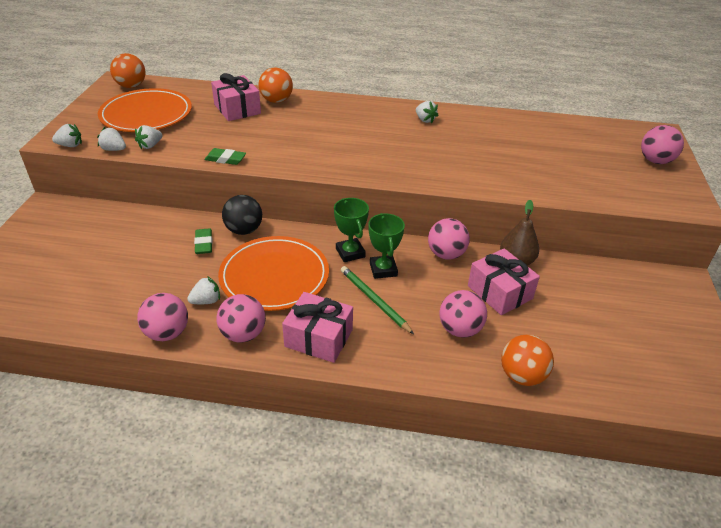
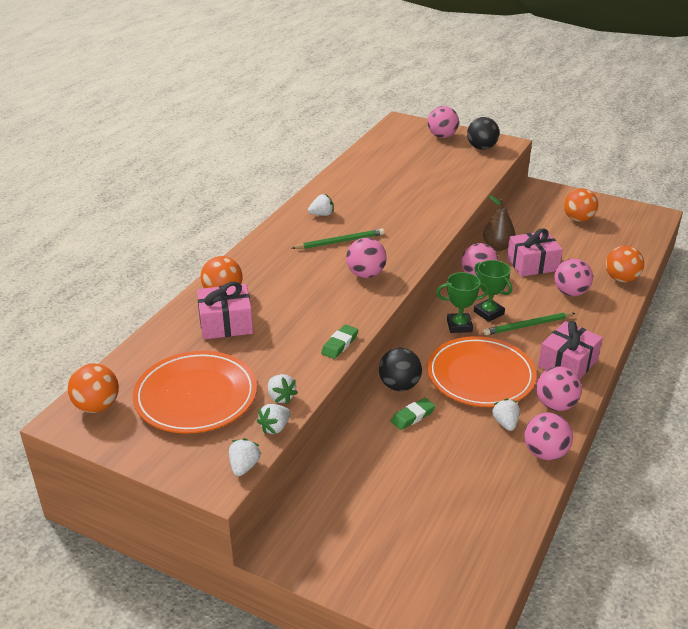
camera: 70 degrees left, 5 degrees down
(203, 244) = (413, 416): green eraser -> green eraser turned 45 degrees counterclockwise
(338, 155) = (366, 274): none -> pink ball
(383, 269) = (488, 313): green trophy -> green trophy turned 45 degrees clockwise
(384, 135) = (340, 242): none -> green pencil
(639, 323) = (578, 219): none -> orange ball
(659, 190) = (481, 148): none -> black ball

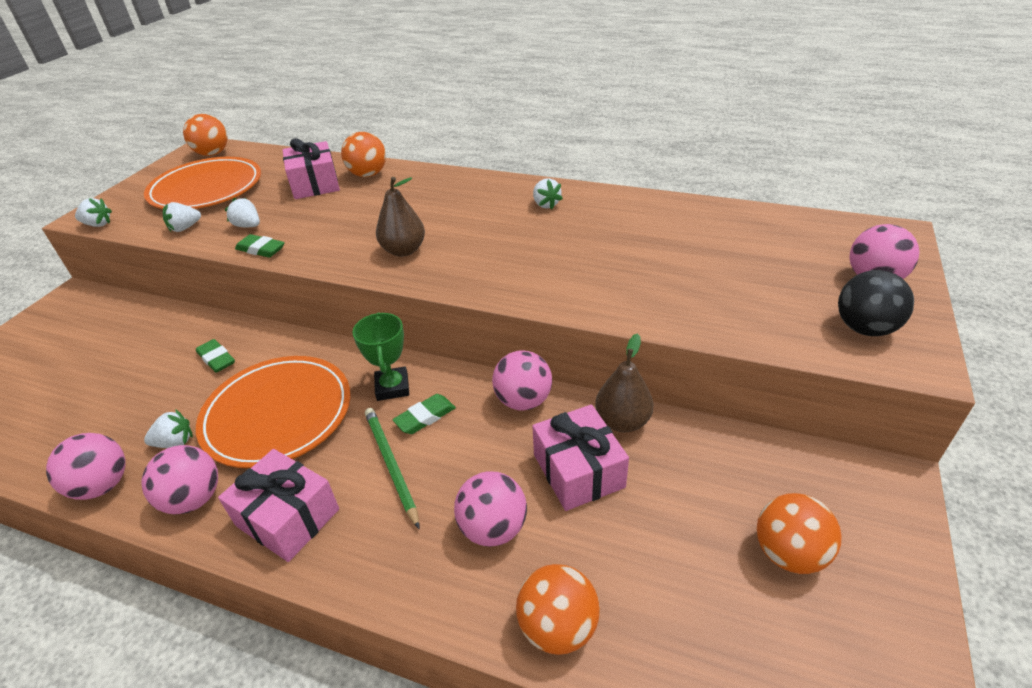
camera: 85 degrees right, 5 degrees up
(275, 427) = (141, 231): white strawberry -> white strawberry (248, 226)
(340, 242) = (480, 224): green pencil -> none
(366, 274) = (403, 250): pink ball -> brown pear
(399, 385) = (274, 343): black ball -> none
(488, 313) = (425, 417): green trophy -> green eraser

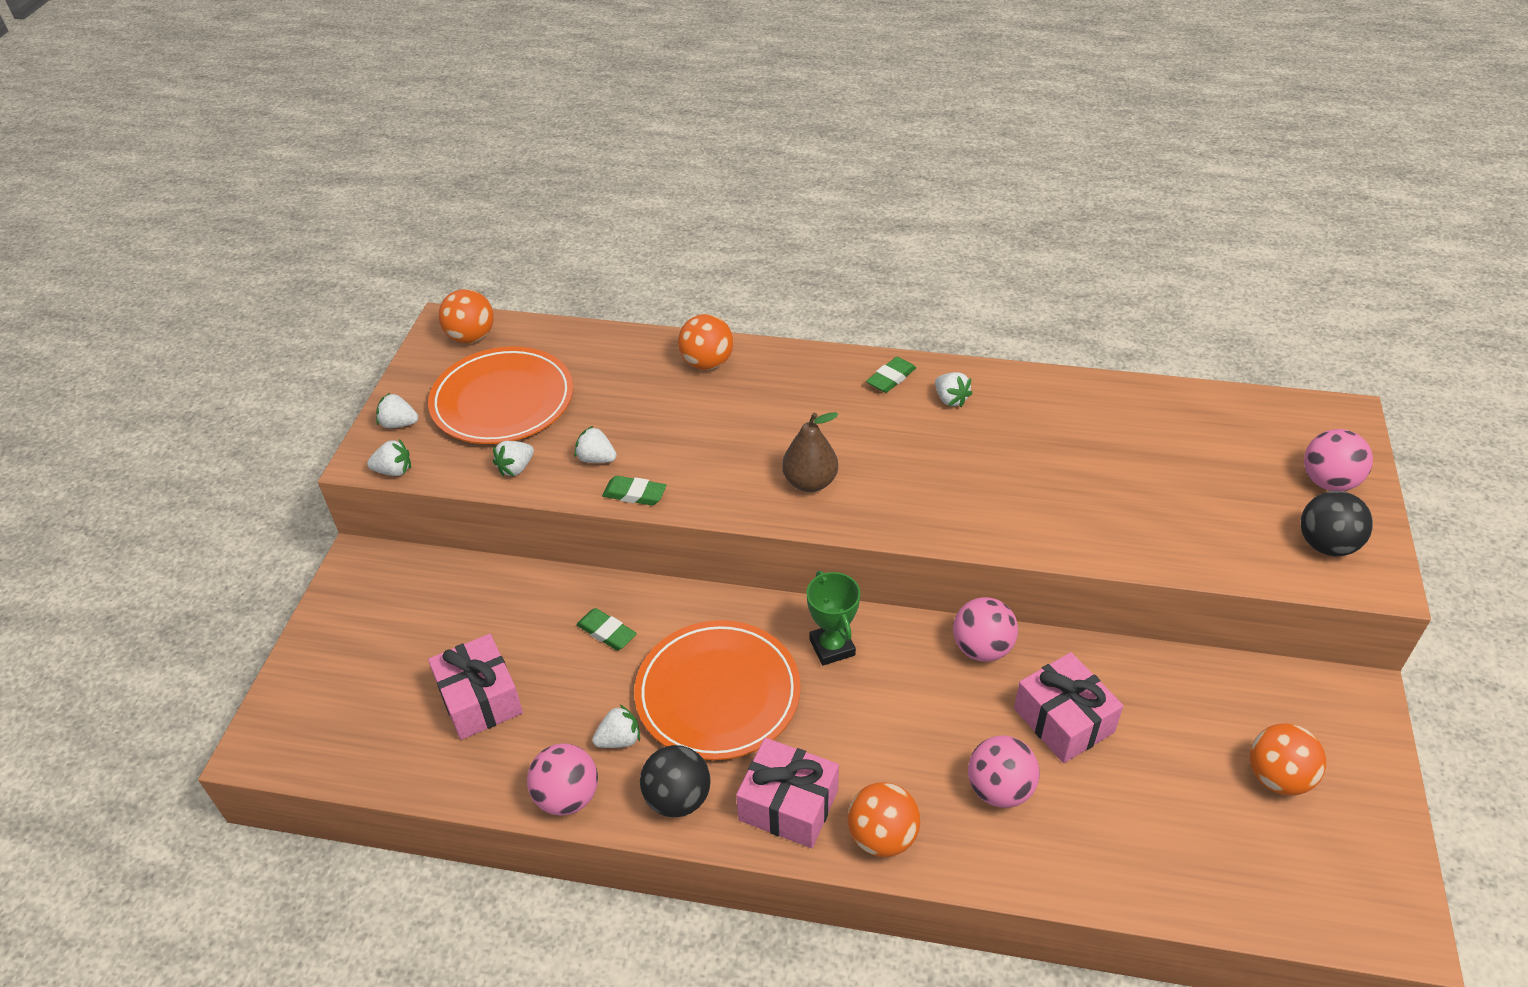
camera: 10 degrees left, 5 degrees up
(124, 198) = (399, 424): none -> white strawberry
(194, 499) = (678, 799): pink ball -> black ball
(315, 184) = (645, 384): pink gift -> pink gift (480, 699)
(391, 465) = (870, 737): green pencil -> none
(425, 417) = (883, 679): green eraser -> green eraser (891, 378)
(558, 627) = (1089, 871): orange ball -> orange ball (882, 837)
(622, 421) = (1092, 661): brown pear -> none

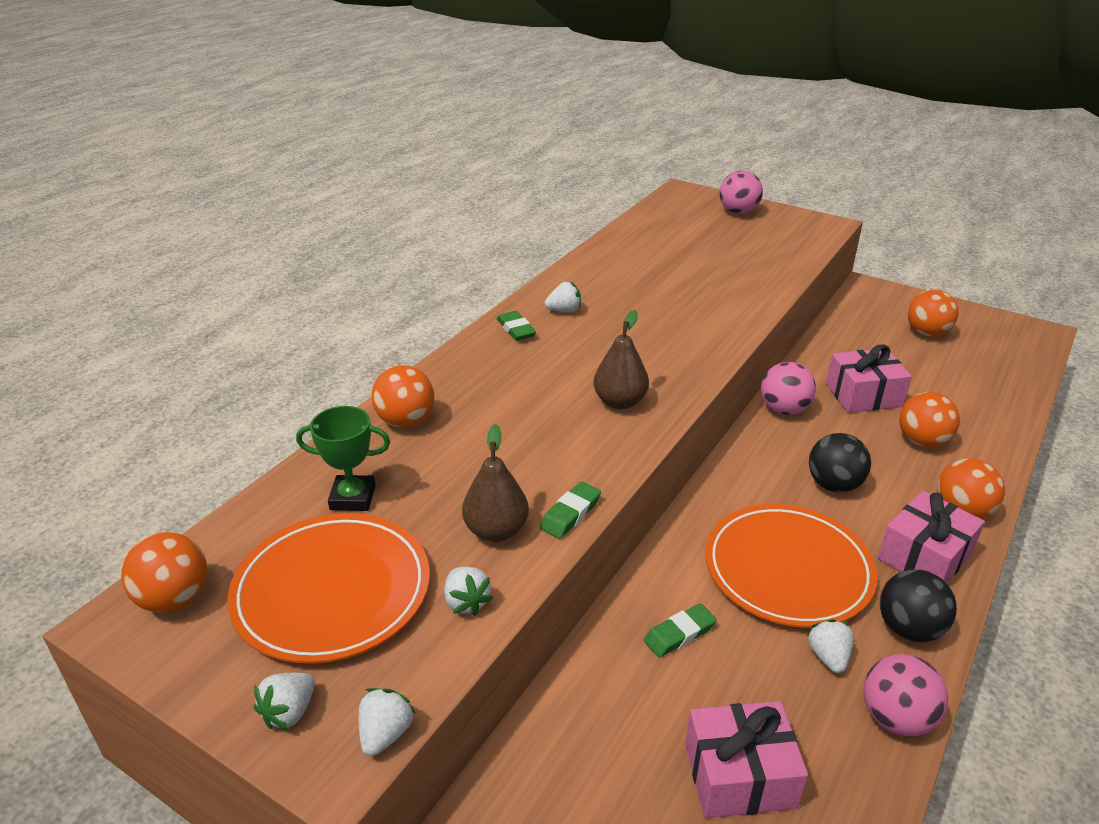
camera: 70 degrees left, 10 degrees down
(596, 459) = (496, 531): white strawberry -> brown pear
(832, 647) = (755, 484): green trophy -> green trophy (353, 498)
(999, 789) = (922, 441): pink ball -> orange ball
(1326, 545) = (792, 229): black ball -> black ball (834, 485)

